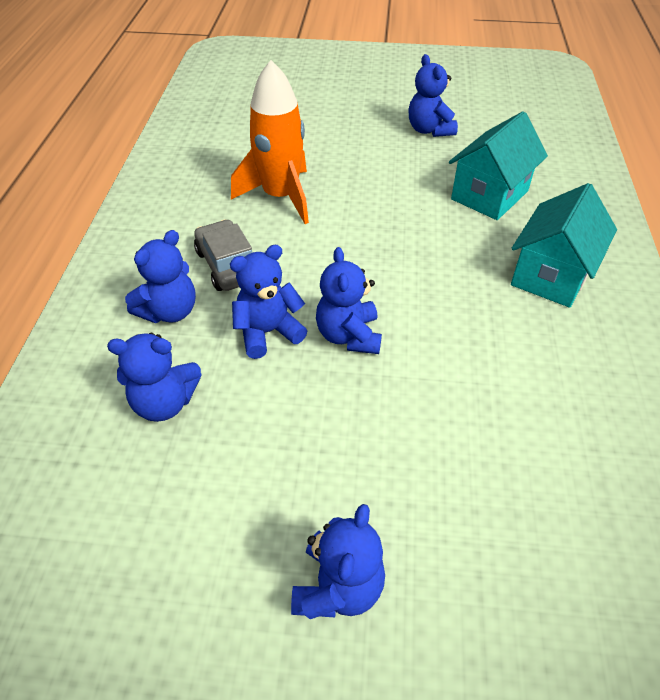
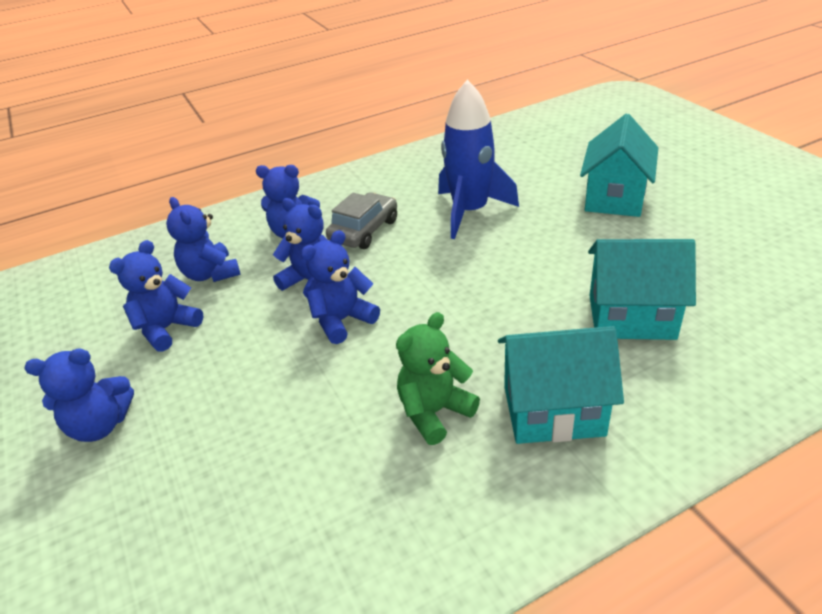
camera: 60 degrees right, 10 degrees down
(280, 197) = (470, 212): orange rocket -> blue rocket
(352, 129) = (614, 198): none -> turquoise house
(429, 130) = (684, 236): blue teddy bear -> blue teddy bear (167, 328)
(508, 332) = (434, 412): none -> green teddy bear

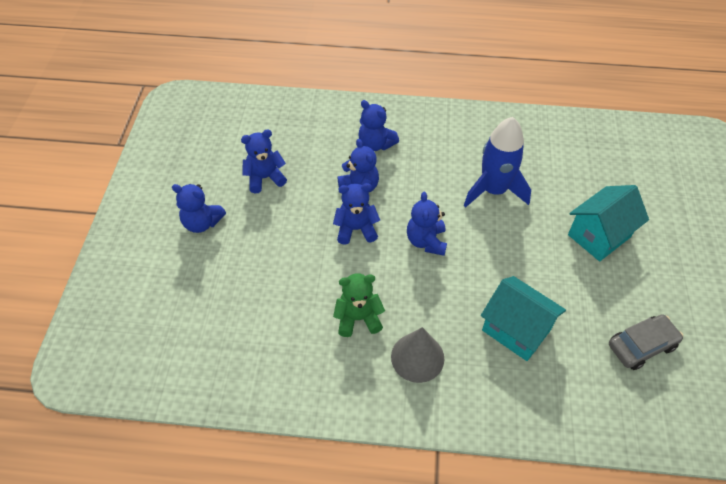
camera: 30 degrees right, 15 degrees up
(211, 274) = (310, 150): blue teddy bear -> blue teddy bear (426, 241)
(364, 230) = (417, 167): grey car -> grey car (641, 346)
(553, 410) = (417, 357): turquoise house -> grey cone

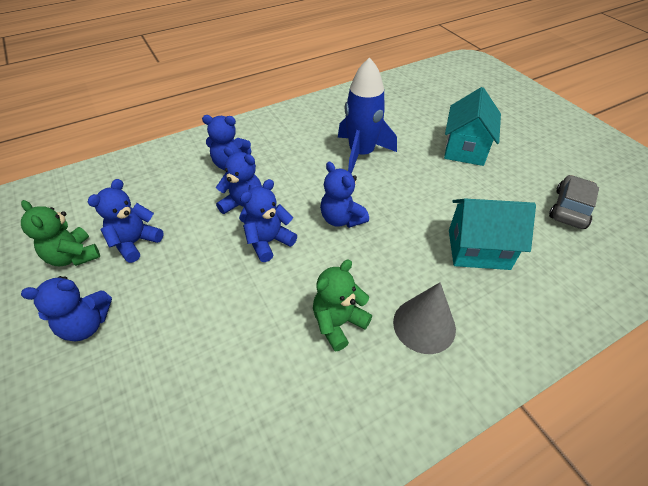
camera: 35 degrees left, 5 degrees down
(220, 167) = (74, 256): none -> green teddy bear

